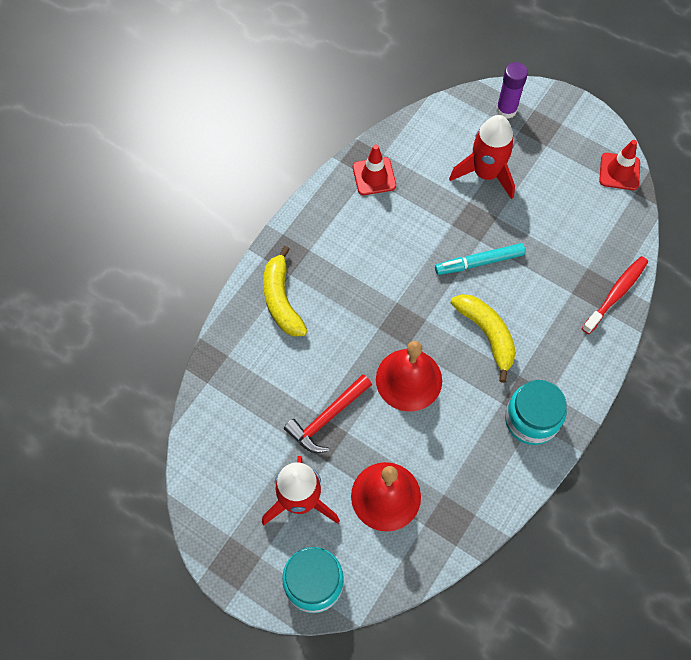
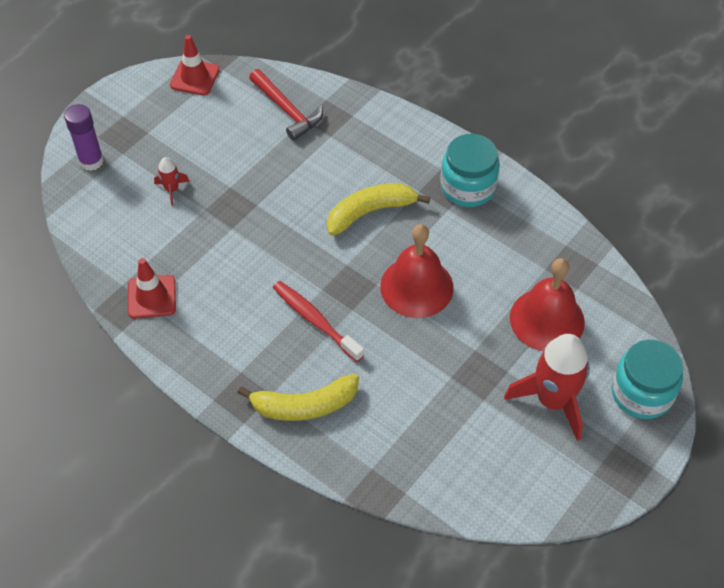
camera: 85 degrees left, 10 degrees down
(327, 418) = (457, 368): red hammer -> red hammer (287, 110)
(479, 262) = (283, 208): turquoise marker -> none
(486, 173) = (172, 189): red rocket -> red rocket, size x0.46
(616, 294) = (336, 101): red toothbrush -> red toothbrush (315, 320)

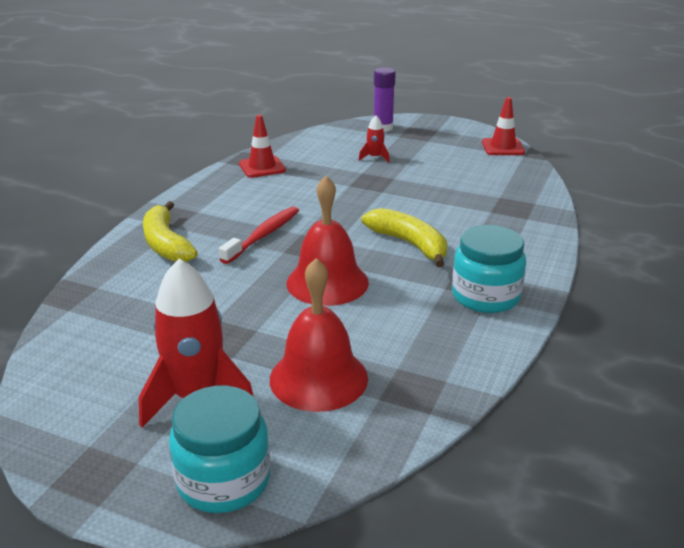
camera: 75 degrees right, 25 degrees down
(287, 110) = (503, 188): red hammer -> none

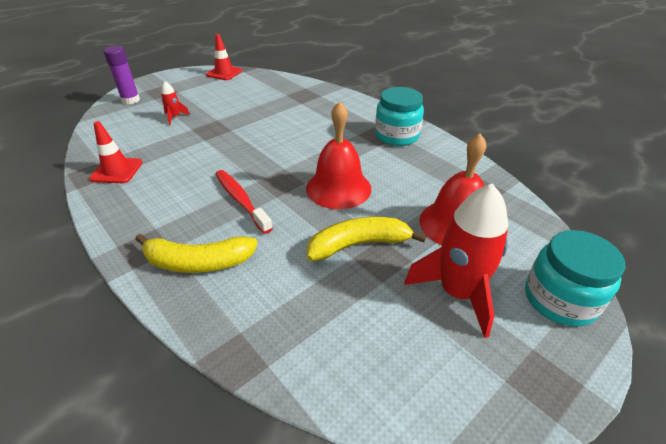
camera: 65 degrees left, 10 degrees up
(409, 244) = (315, 141): yellow banana -> yellow banana (359, 244)

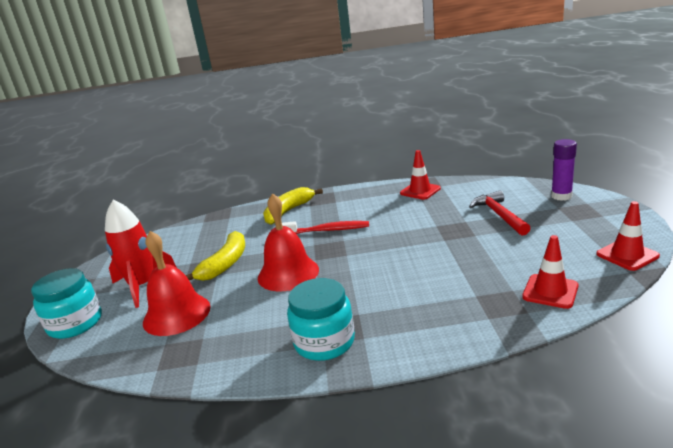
camera: 130 degrees right, 15 degrees down
(175, 117) = (499, 215): red rocket -> red hammer
(280, 85) = (550, 291): none -> red traffic cone

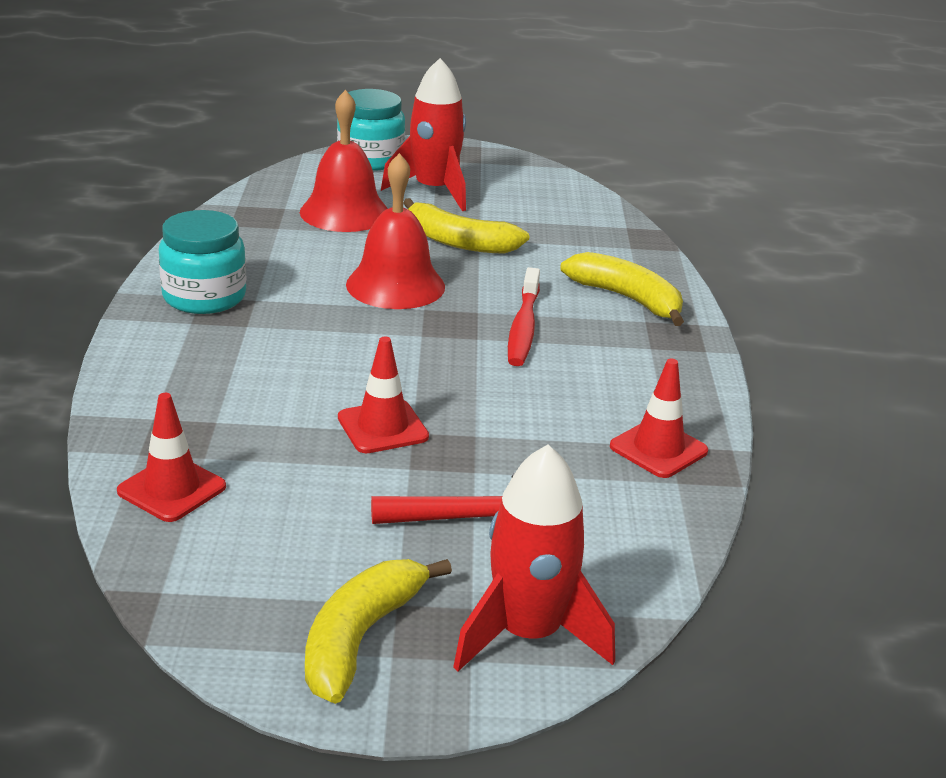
camera: 90 degrees right, 5 degrees up
(561, 196) = (528, 634): purple glue stick -> red rocket
(601, 223) = (360, 638): none -> yellow banana
(627, 255) = (213, 615): red traffic cone -> red traffic cone (382, 427)

